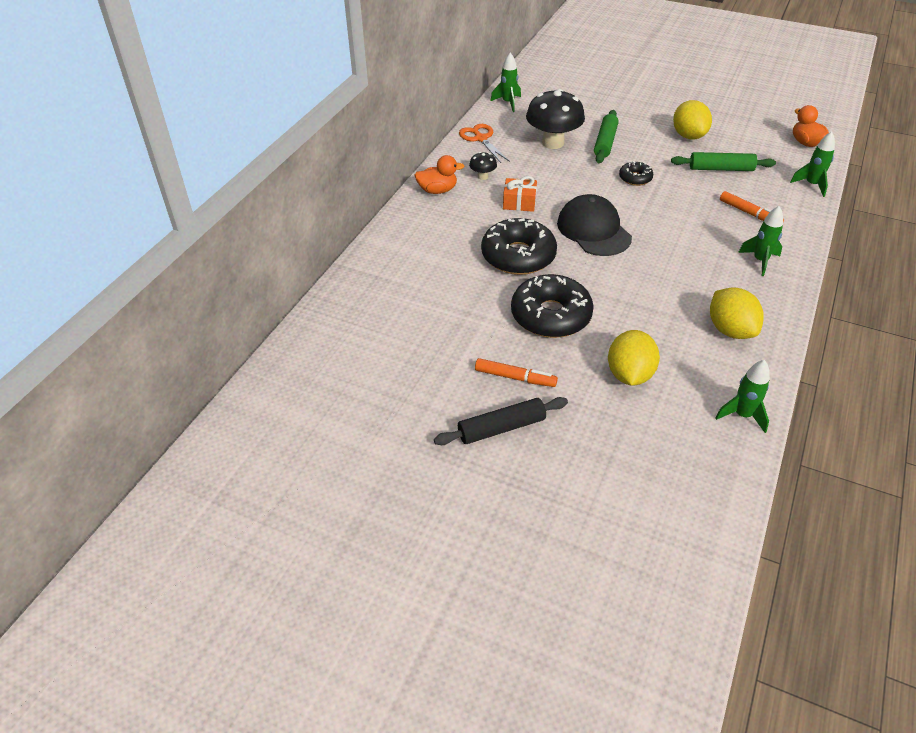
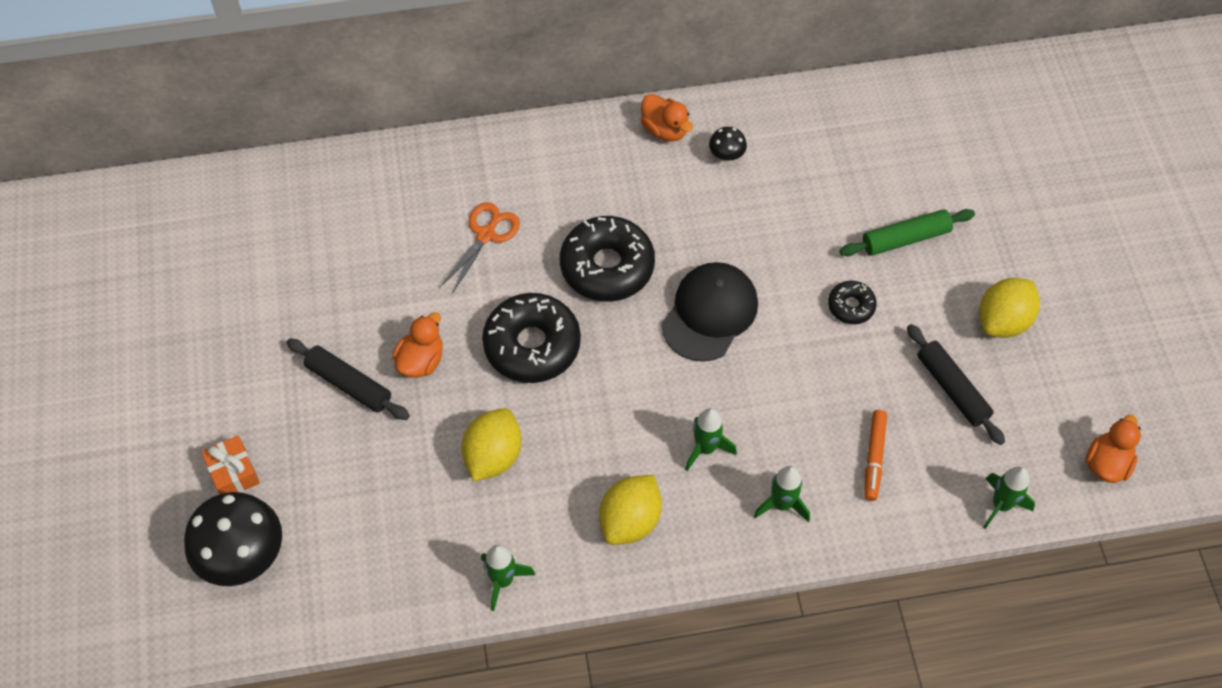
camera: 55 degrees right, 15 degrees up
(481, 139) = (802, 111): orange scissors -> orange scissors (486, 235)
(508, 103) = (908, 93): green rocket -> green rocket (705, 448)
(515, 377) = (421, 361): orange marker -> orange duck
(519, 202) = (704, 217): orange gift -> orange gift (233, 473)
(553, 143) = (857, 186): black mushroom -> black mushroom (243, 556)
(629, 374) = (493, 456): yellow lemon -> yellow lemon turned 45 degrees counterclockwise
(721, 169) = (952, 388): green rolling pin -> black rolling pin

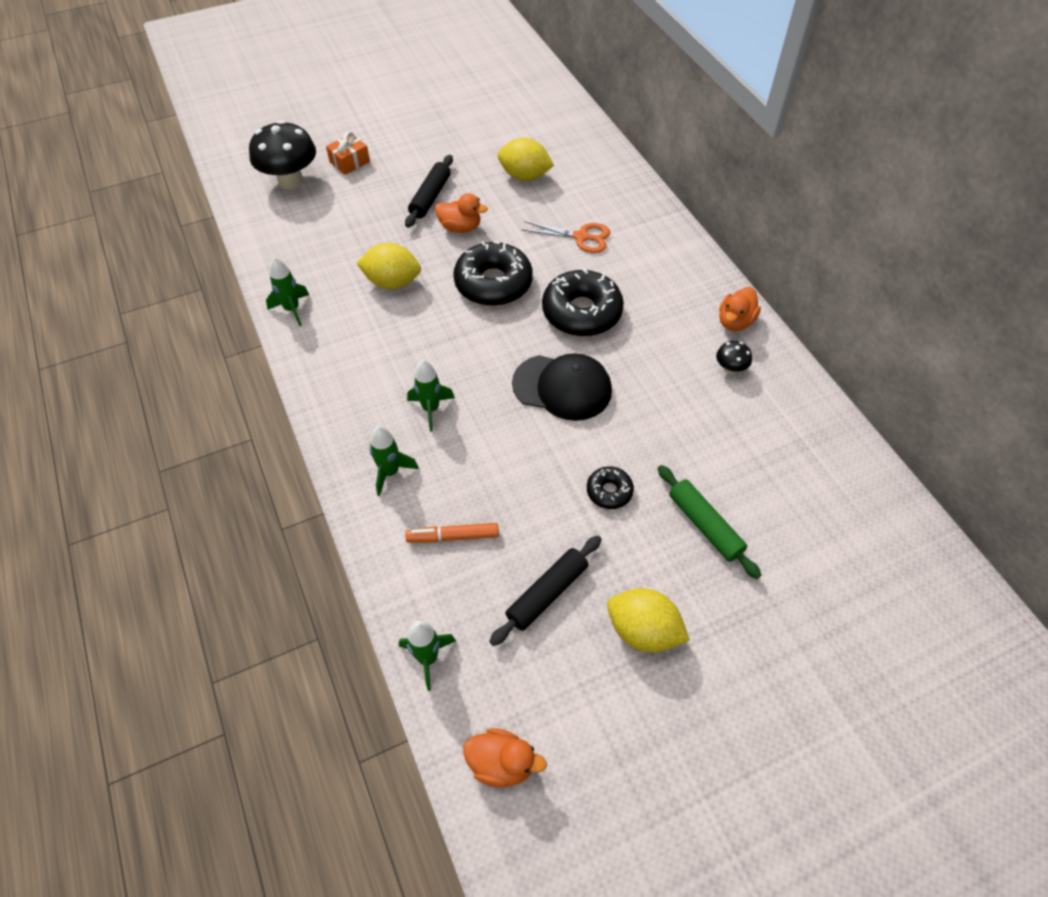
camera: 75 degrees right, 5 degrees down
(630, 520) = (355, 373): yellow lemon -> yellow lemon (524, 176)

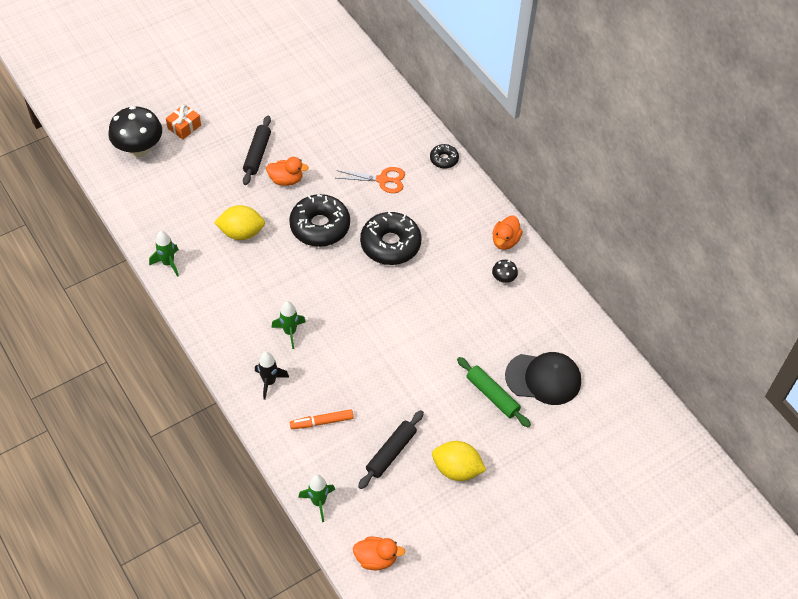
camera: 10 degrees left, 0 degrees up
(390, 472) = (269, 382): green rocket -> black rocket
(524, 176) = (330, 128): yellow lemon -> none
(562, 387) = (383, 305): black cap -> black cap (543, 378)
(609, 491) = (425, 379): black donut -> black donut (444, 159)

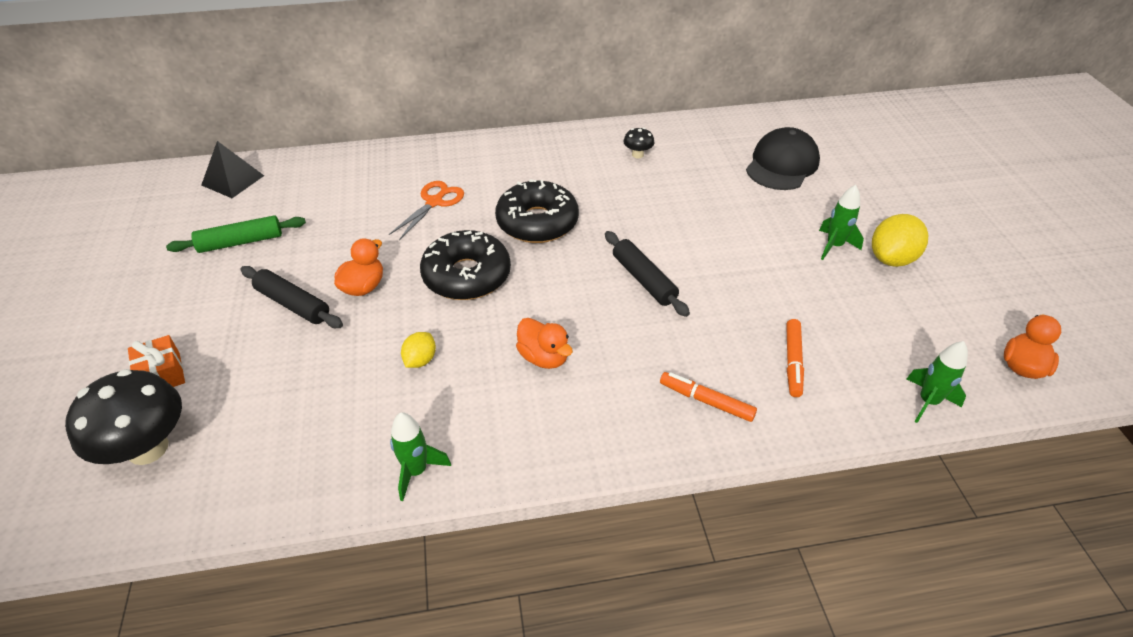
camera: 65 degrees left, 10 degrees down
(241, 233) = (420, 360): yellow lemon -> yellow lemon, size x0.57
(269, 382) = (706, 401): black rocket -> orange marker
(290, 332) = (628, 354): green rocket -> green rocket (834, 246)
(350, 66) = (233, 180): none -> black pyramid
(391, 452) = (857, 307): black rolling pin -> black rolling pin (644, 279)
(444, 159) = (443, 149): black donut -> none
(492, 395) = (793, 204): green rolling pin -> green rolling pin (241, 242)
(505, 241) = (587, 140): orange duck -> orange duck (544, 357)

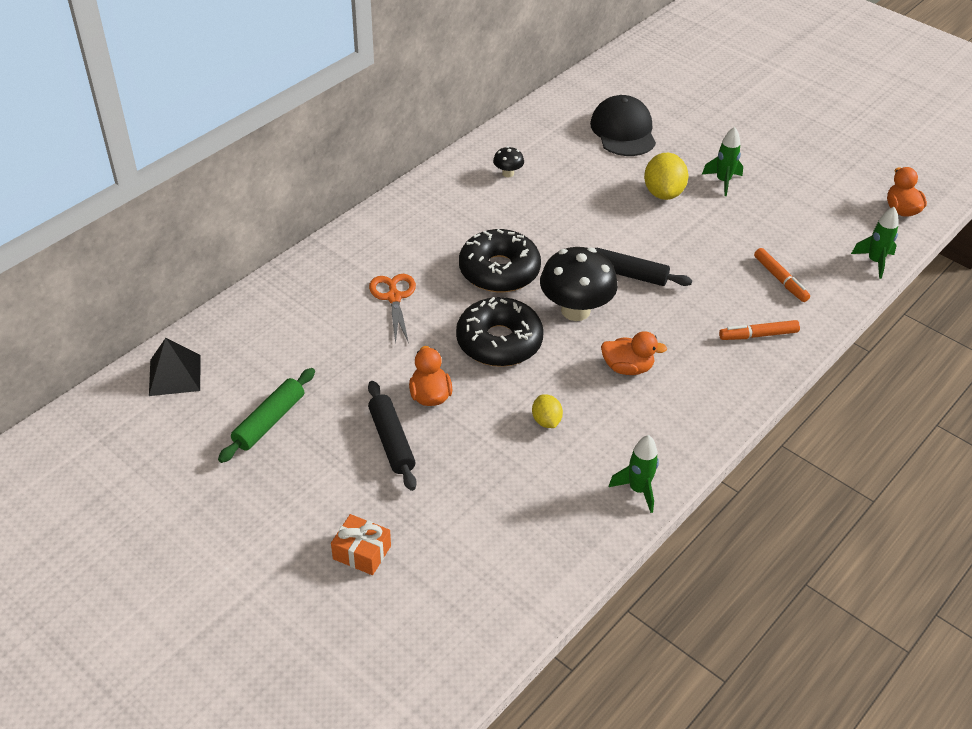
camera: 40 degrees left, 0 degrees up
(148, 448) = (431, 602): black mushroom -> black mushroom (575, 310)
(293, 304) = (391, 441): black rolling pin -> black rolling pin turned 75 degrees clockwise
(891, 259) = (766, 173): yellow lemon -> yellow lemon (663, 193)

